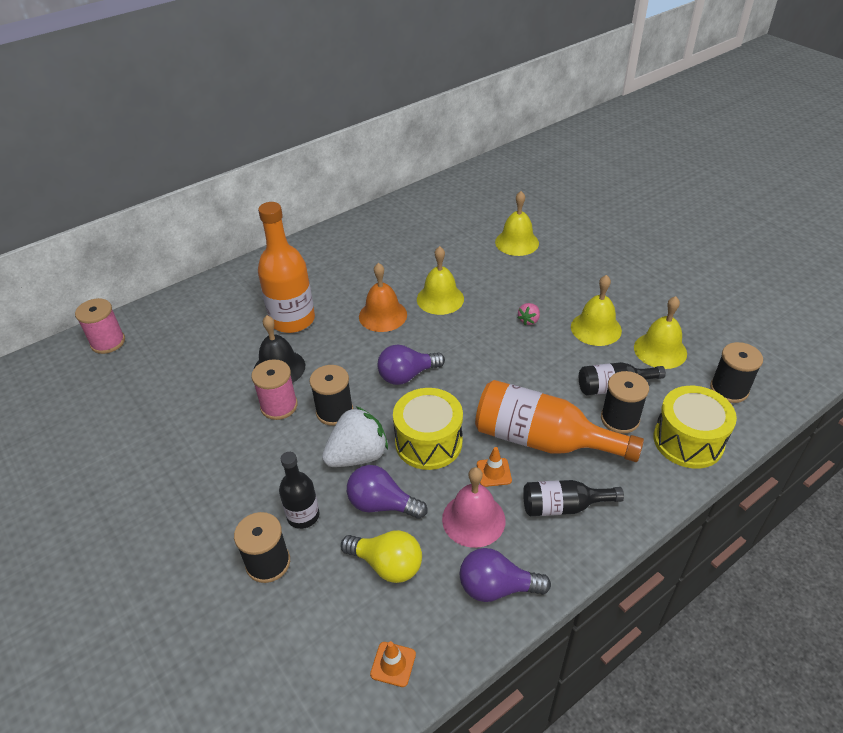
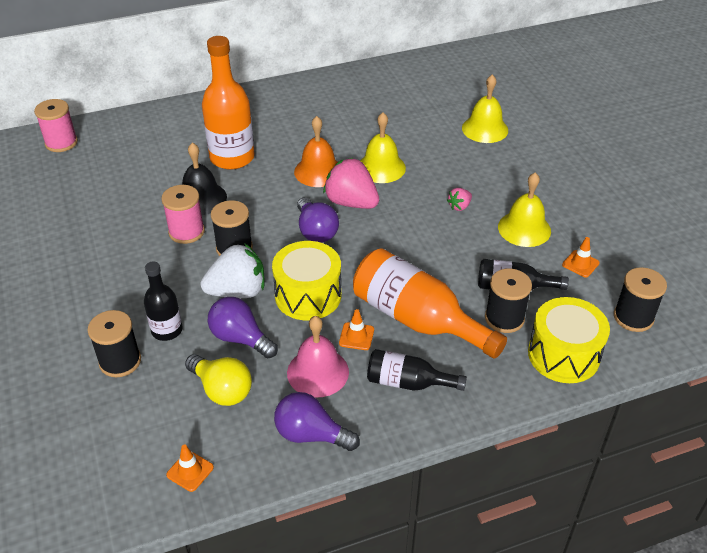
camera: 15 degrees right, 0 degrees up
(407, 375) = (316, 231): purple light bulb -> purple light bulb turned 105 degrees counterclockwise
(428, 339) = (351, 202): none -> pink strawberry
(660, 350) = (580, 264): yellow bell -> orange traffic cone

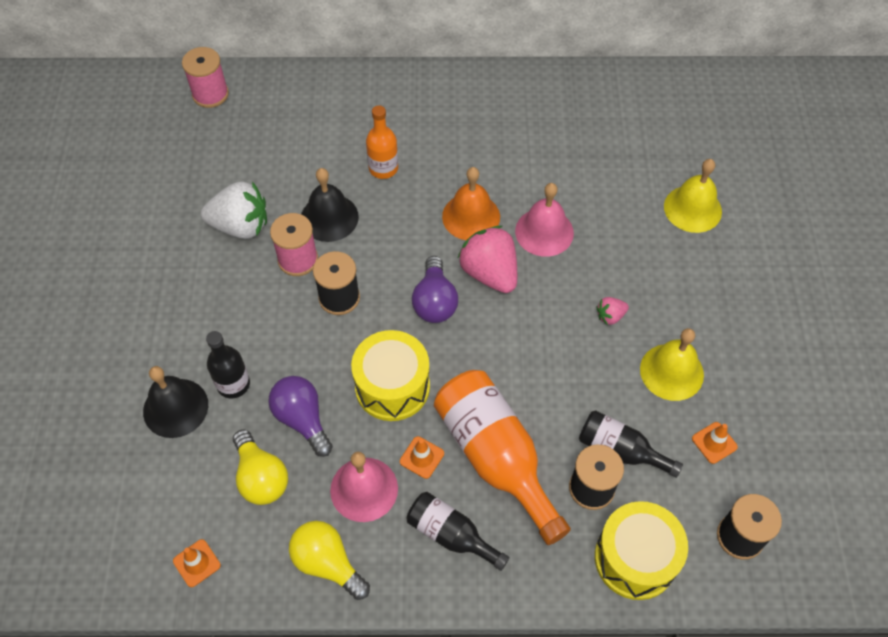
camera: 20 degrees right, 15 degrees up
(120, 361) = (175, 408): black spool -> black bell
(232, 157) = (383, 168): orange bottle -> orange bottle, size x0.56
(238, 291) = (322, 357): white strawberry -> white strawberry (241, 226)
(311, 434) = (327, 563): purple light bulb -> yellow light bulb
(381, 167) = (544, 232): yellow bell -> pink bell

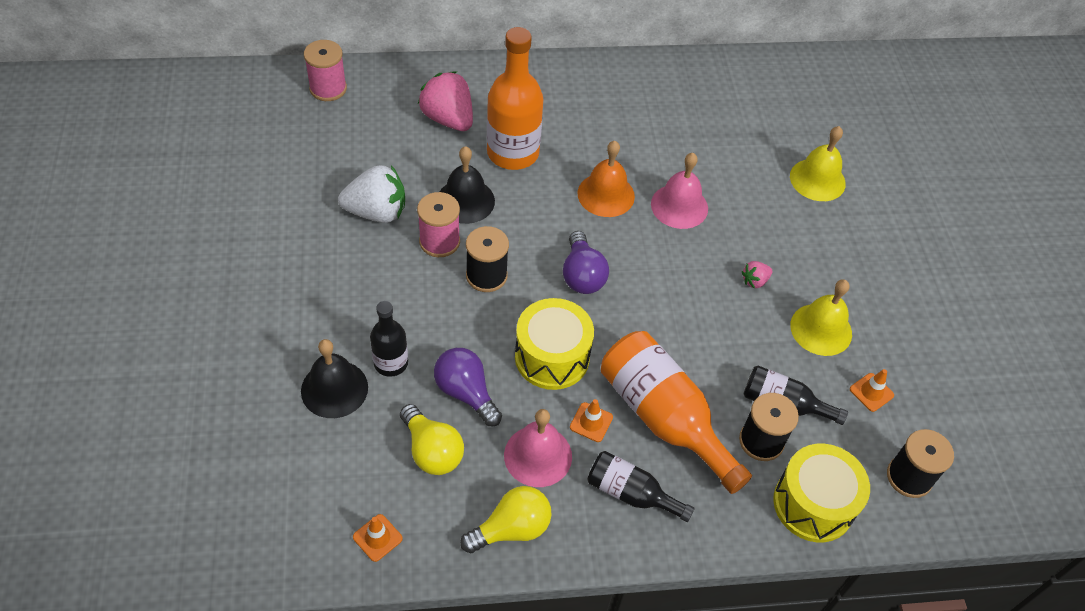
camera: 10 degrees left, 5 degrees down
(327, 563) = (511, 529): yellow light bulb -> yellow light bulb turned 120 degrees clockwise
(383, 168) = (513, 153): orange bottle -> orange bottle, size x1.78
(489, 273) = (632, 246): pink strawberry -> pink strawberry (448, 119)

